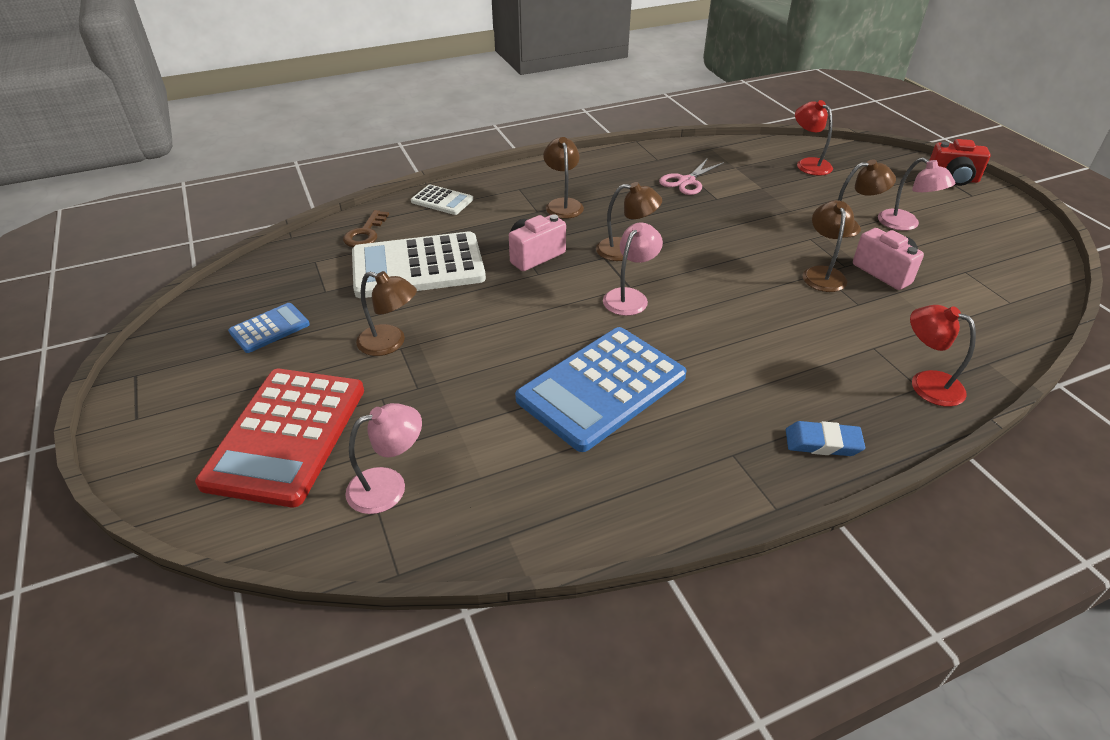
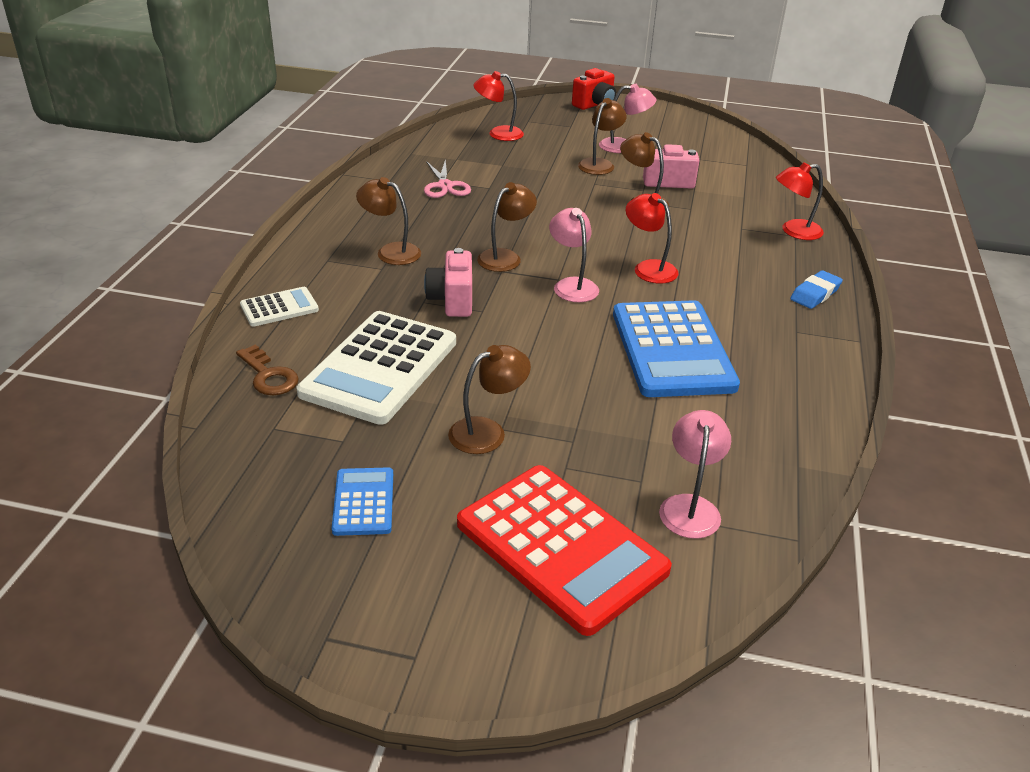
camera: 55 degrees left, 5 degrees down
(714, 323) = (648, 268): none -> red lamp

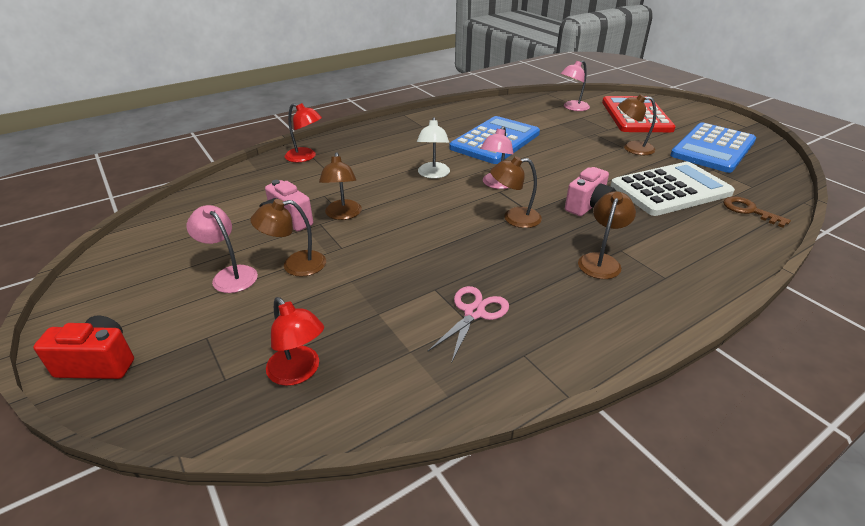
camera: 135 degrees left, 0 degrees up
(269, 376) = (749, 211): brown key -> brown key turned 45 degrees counterclockwise
(279, 308) = (727, 252): white calculator -> none
(363, 502) = (713, 148): blue calculator -> blue calculator, size x2.07
(391, 252) = (601, 261): brown lamp -> brown lamp turned 135 degrees counterclockwise
(648, 268) = (433, 174): red lamp -> white lamp
(815, 294) = (377, 132): blue eraser -> none

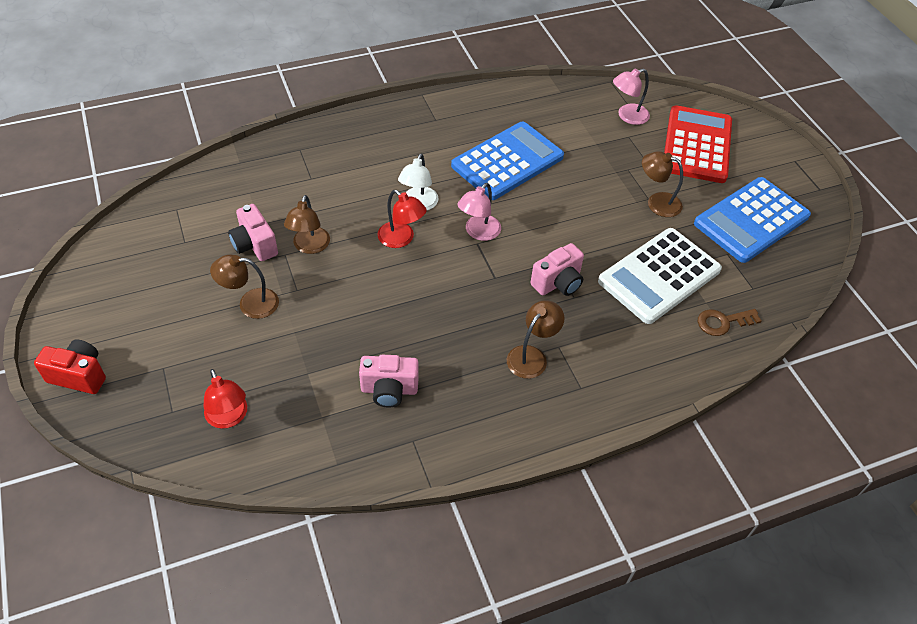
camera: 10 degrees right, 15 degrees up
(230, 275) = (191, 303): pink lamp -> none
(305, 157) = (293, 151): red lamp -> red lamp (401, 239)
(474, 313) = (389, 390): pink scissors -> pink camera
(514, 218) = (474, 285): brown lamp -> none
(670, 190) = (659, 276): white calculator -> white calculator turned 150 degrees clockwise
(749, 211) = (723, 322): brown key -> brown key turned 75 degrees counterclockwise

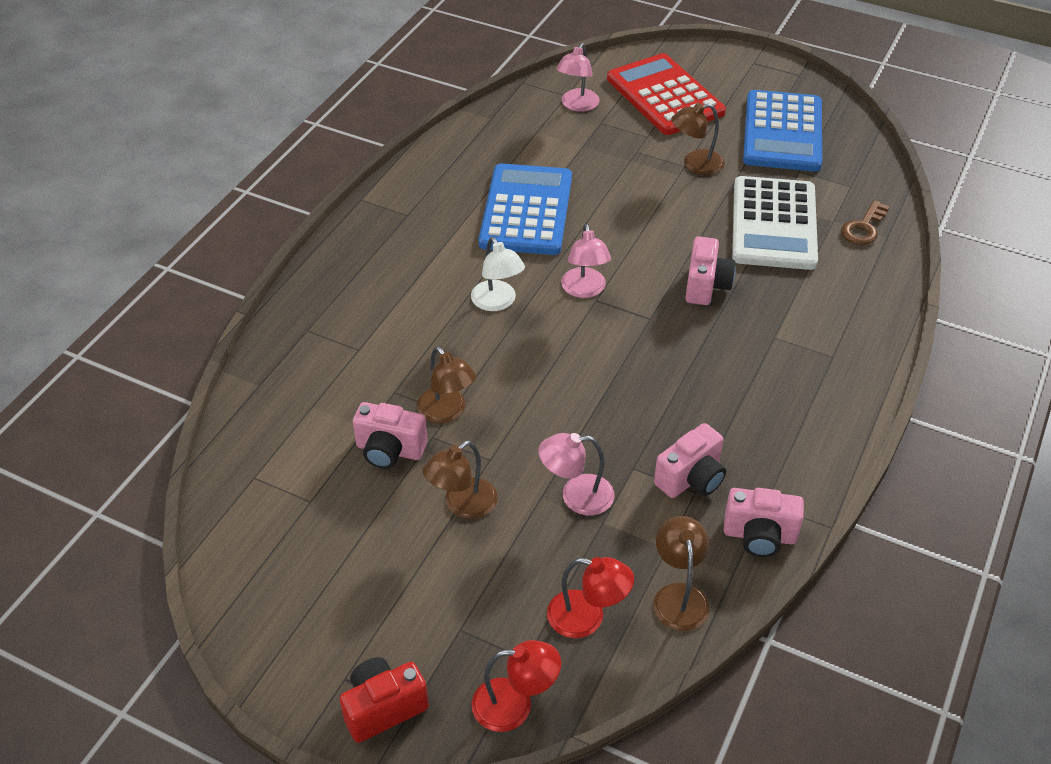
camera: 40 degrees left, 5 degrees down
(313, 347) = (576, 496): none -> pink lamp
(382, 456) = (759, 536): none -> pink camera
(401, 239) = (524, 344): red lamp -> red lamp (515, 705)
(531, 356) = (764, 360): brown lamp -> brown lamp (679, 596)

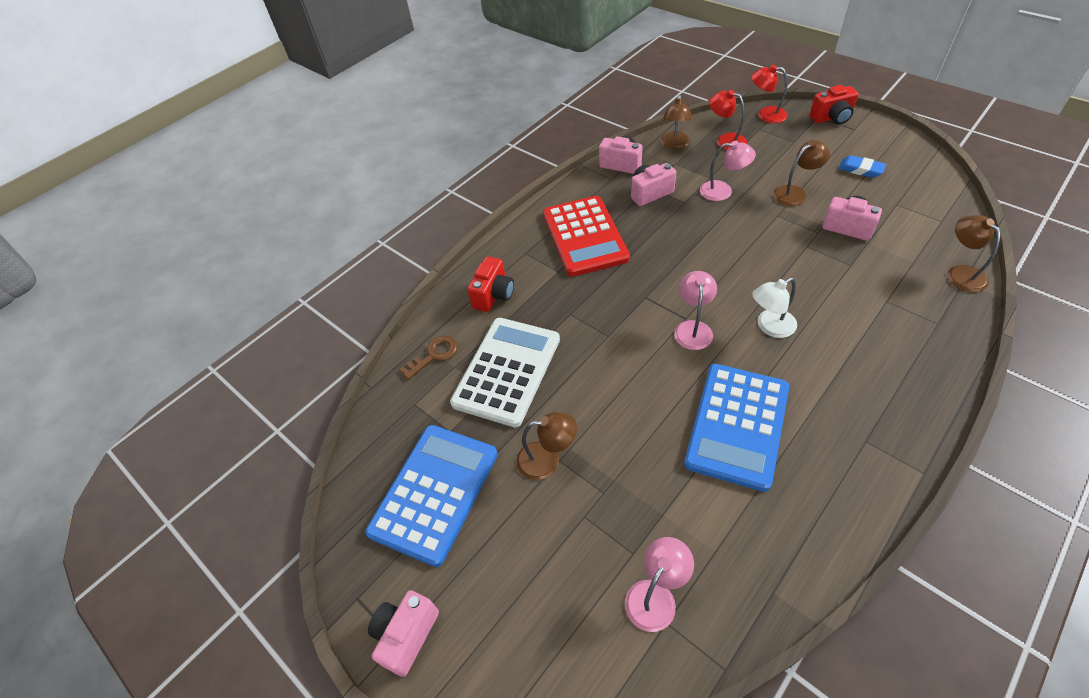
camera: 160 degrees left, 5 degrees up
(351, 569) = (860, 169): none -> blue eraser
(447, 412) = (808, 246): brown lamp -> brown lamp (960, 273)
(497, 302) = (769, 327): white lamp -> white lamp turned 105 degrees counterclockwise
(664, 96) = (539, 591): red calculator -> red calculator (585, 236)
(706, 286) = (591, 318): pink camera -> pink camera (406, 635)
(839, 297) = (493, 295): none -> red camera

